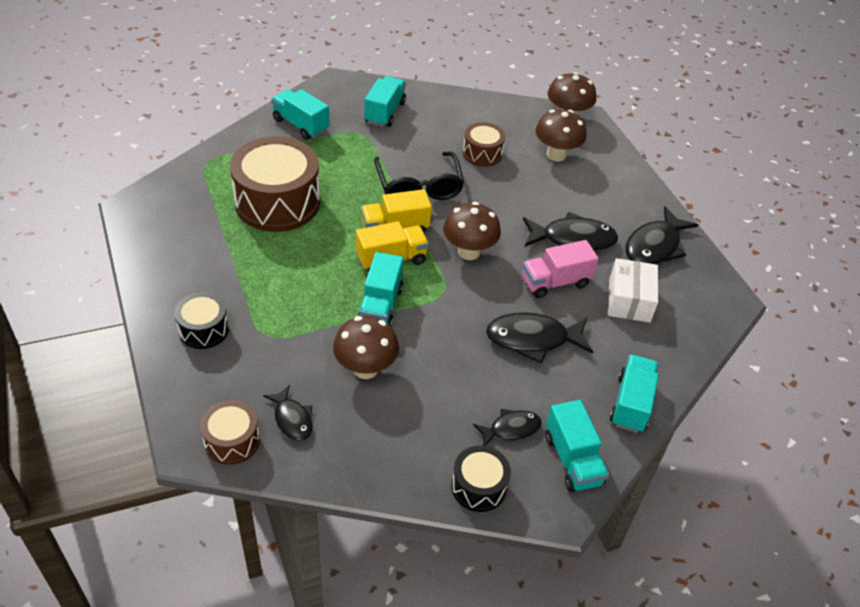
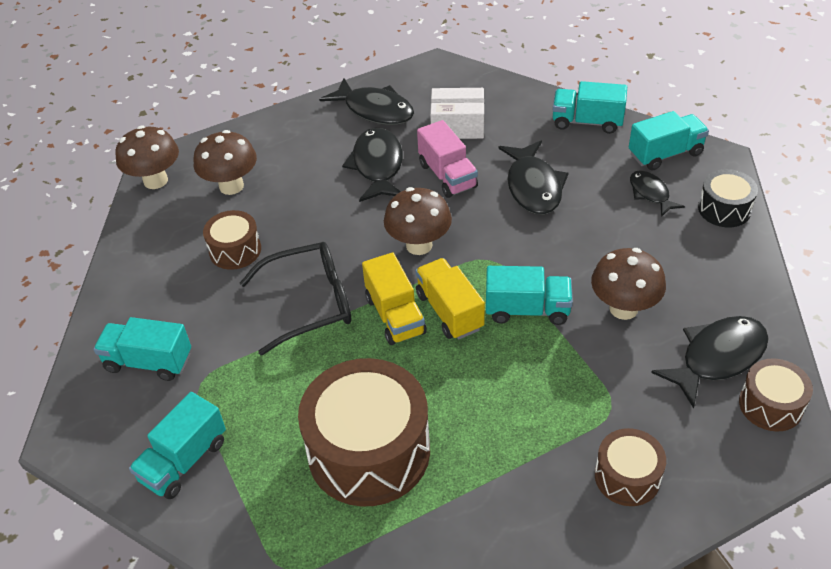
camera: 90 degrees left, 0 degrees up
(204, 329) = (627, 477): black drum -> brown drum
(292, 419) = (717, 358): black fish -> black fish, size x1.68

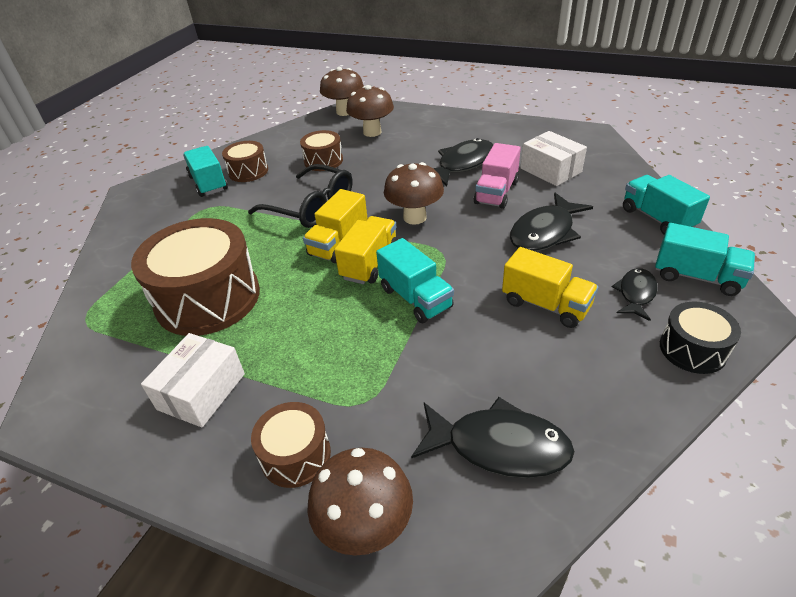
camera: 50 degrees right, 5 degrees down
(184, 461) = (144, 234): turquoise truck -> none
(375, 110) = (510, 136): black fish -> none
(498, 510) = (201, 391): none -> white box
(613, 244) = (545, 305): none -> yellow truck
(623, 308) = (482, 349): brown mushroom -> brown mushroom (365, 526)
(770, 405) = (485, 525): brown drum -> brown drum (248, 171)

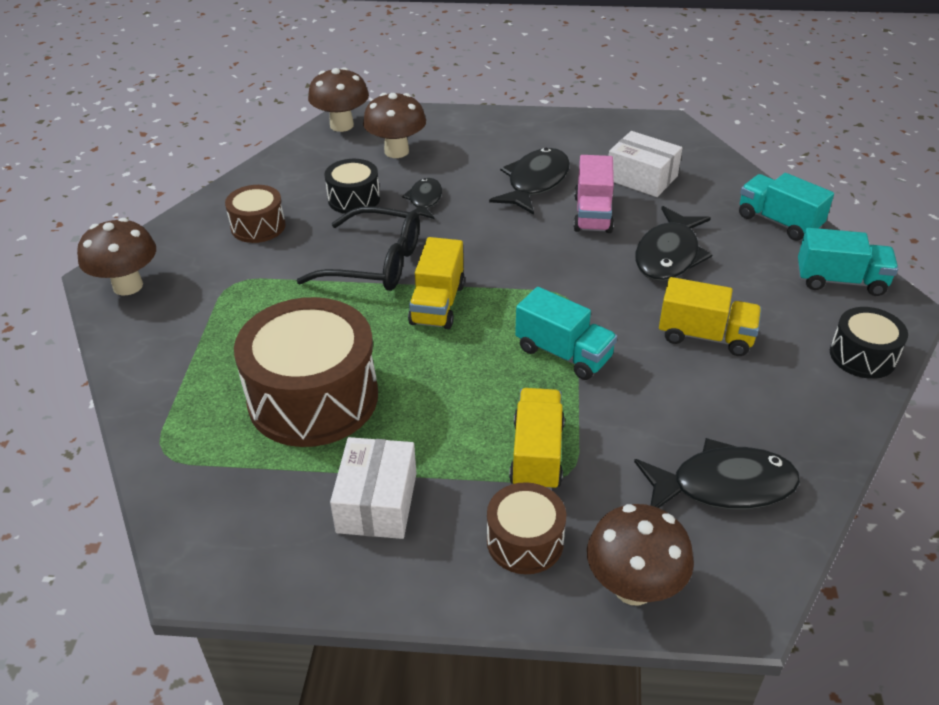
camera: 20 degrees left, 0 degrees up
(208, 183) = (211, 250): turquoise truck -> none
(323, 161) = (354, 199): brown drum -> black drum
(370, 263) = (489, 322): yellow truck -> yellow truck (537, 455)
(414, 217) = (512, 258): brown mushroom -> brown mushroom (128, 286)
(636, 294) = (789, 309): black fish -> black fish (424, 200)

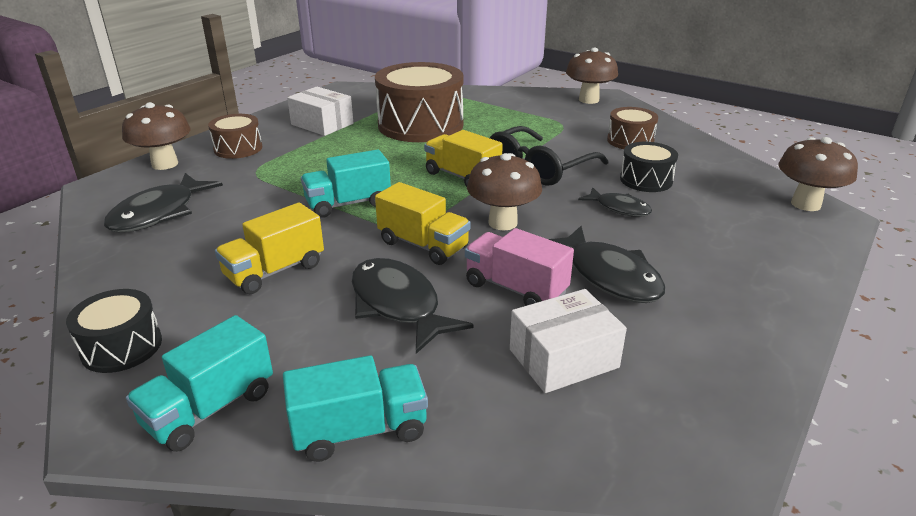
camera: 120 degrees right, 10 degrees down
(396, 151) = (730, 218): brown mushroom -> brown mushroom (502, 223)
(537, 455) = (282, 168): yellow truck -> yellow truck (423, 245)

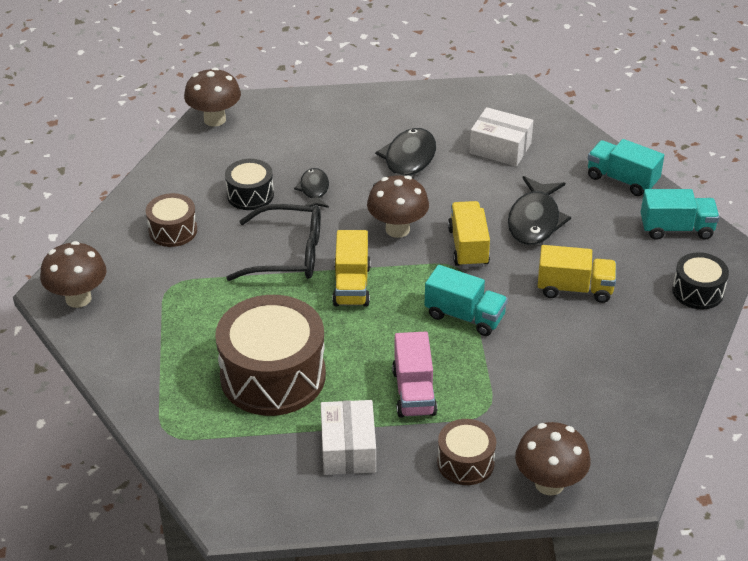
camera: 130 degrees left, 10 degrees up
(159, 213) = (603, 405): black fish -> none
(515, 288) = (464, 188): pink truck -> pink truck (414, 392)

